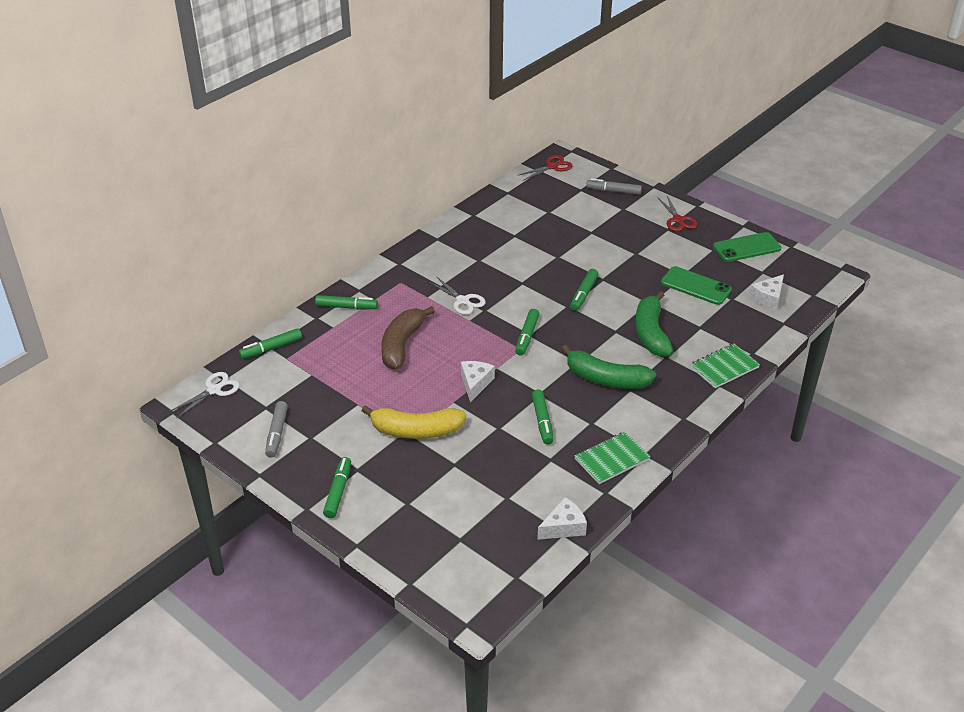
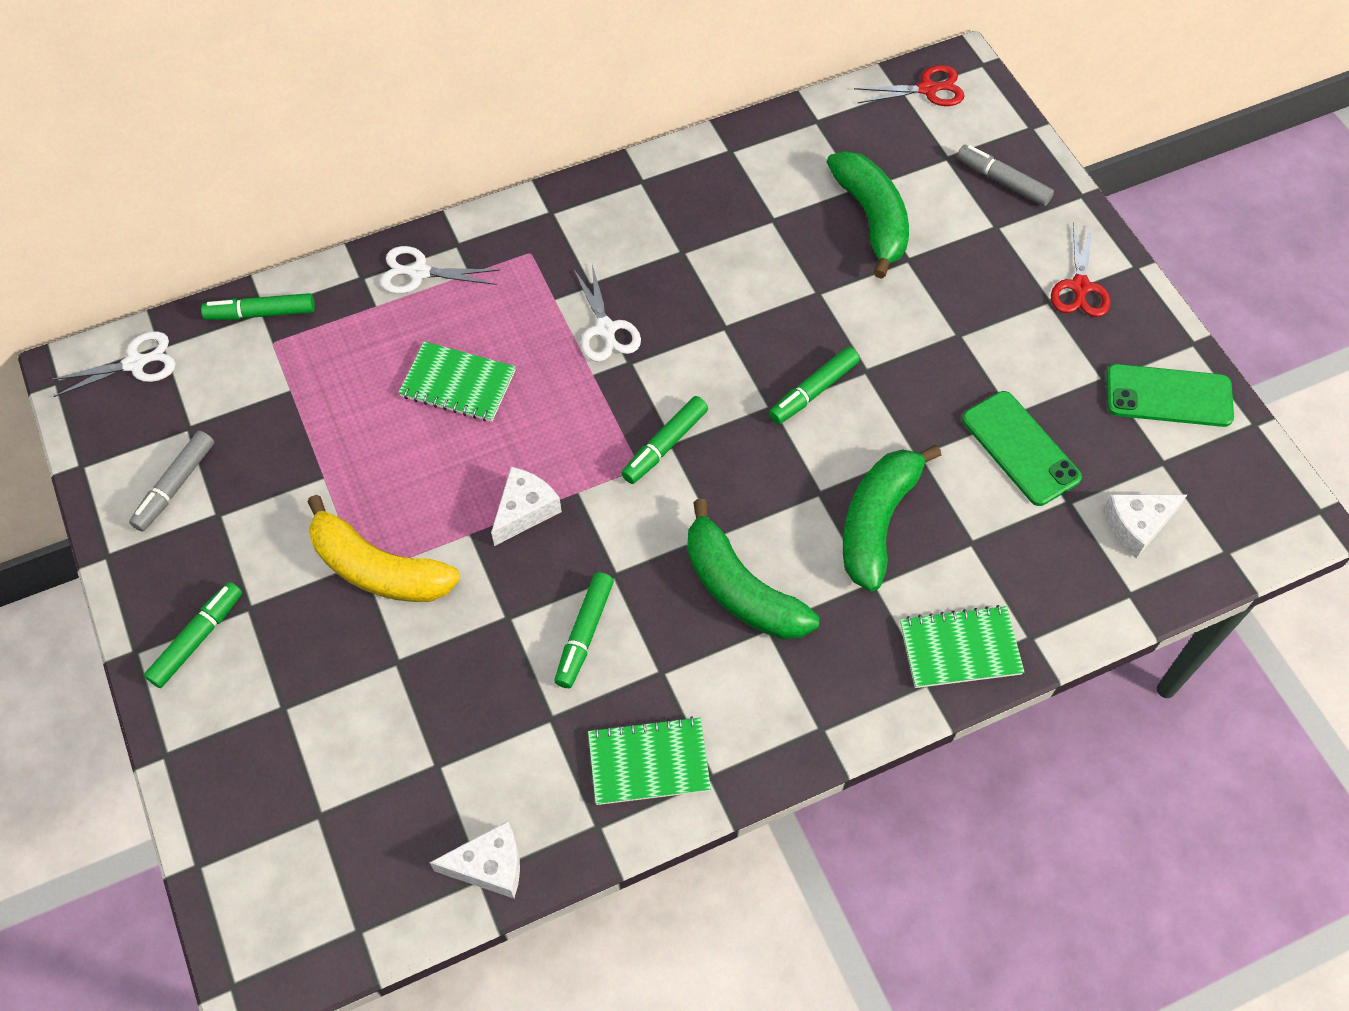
camera: 25 degrees right, 20 degrees up
(346, 307) = (419, 272): green marker -> white scissors
(402, 345) = (458, 384): brown banana -> green notebook
(562, 222) = (872, 219): none -> green banana

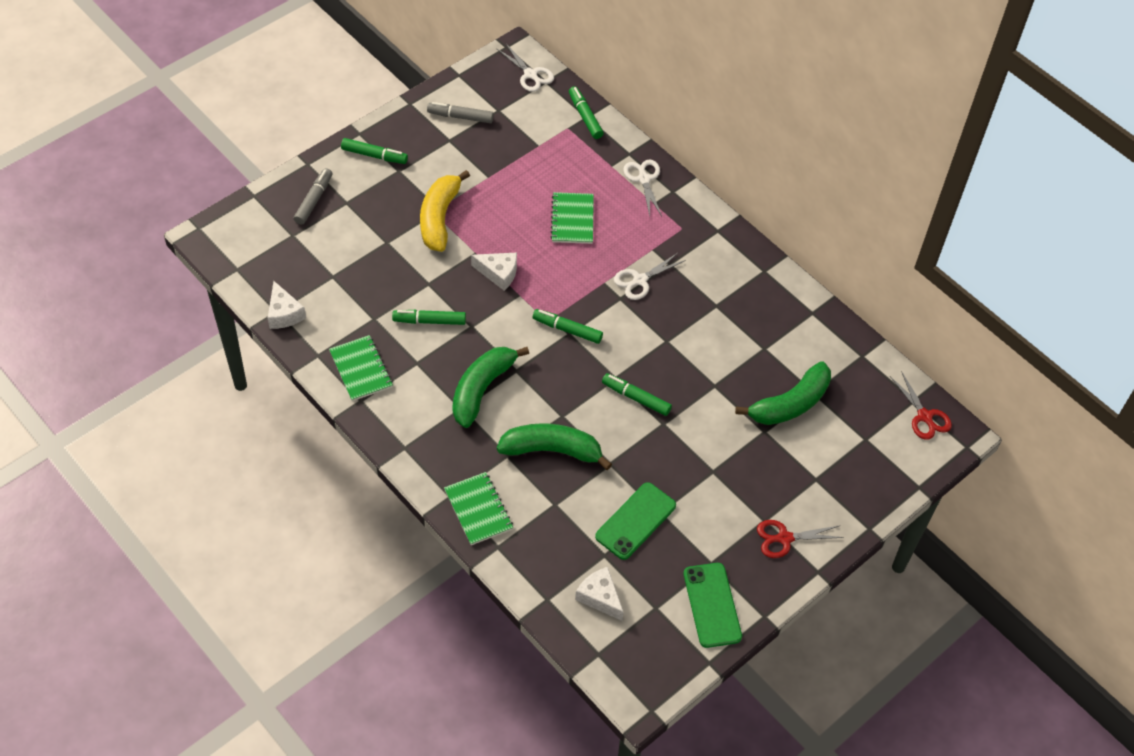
camera: 70 degrees right, 5 degrees down
(1002, 181) = (859, 477): grey marker -> grey marker (314, 200)

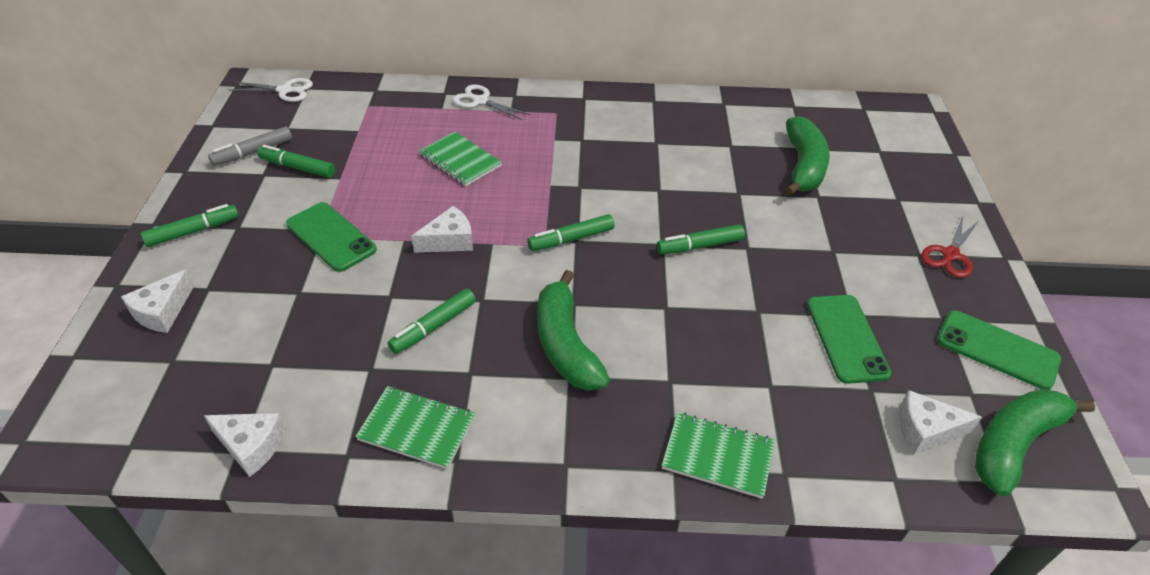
camera: 45 degrees left, 10 degrees down
(314, 200) = (162, 311): grey marker -> white cheese
(439, 218) = (331, 237): yellow banana -> green phone
(552, 450) = (700, 342): green banana -> green banana (1014, 444)
(585, 116) = (373, 91): green marker -> green marker (297, 167)
(639, 280) = (576, 165): white scissors -> none
(924, 417) = (885, 113): red scissors -> none

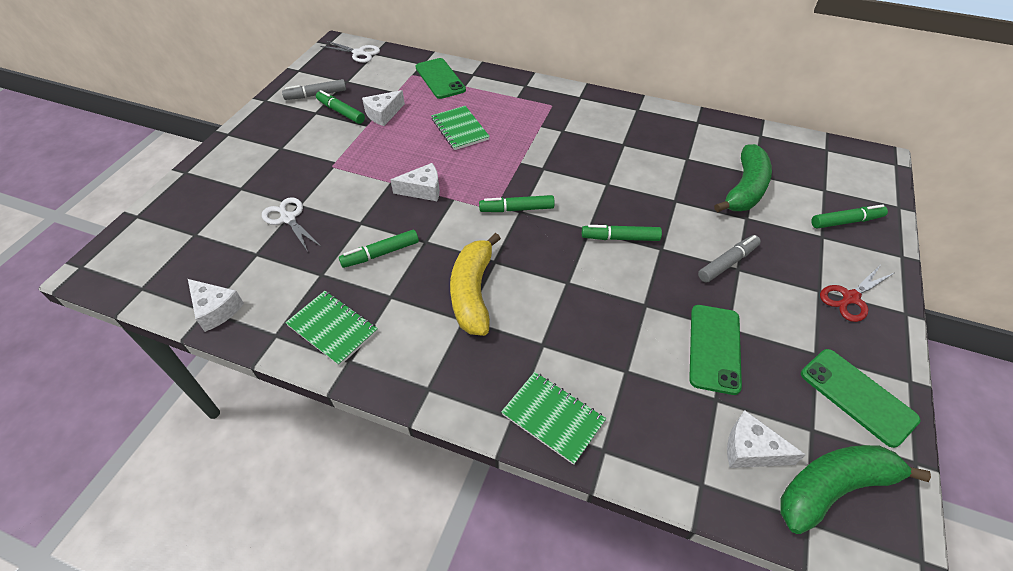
camera: 20 degrees right, 5 degrees up
(162, 311) = (205, 198): white cheese -> white cheese (383, 114)
(193, 231) = (250, 145): green marker -> green marker (846, 221)
(331, 237) = (340, 168): green phone -> green phone (440, 79)
(480, 101) = (496, 85): white scissors -> white scissors (288, 218)
(565, 344) = (473, 292): green banana -> yellow banana
(820, 247) = (727, 263): none -> grey marker

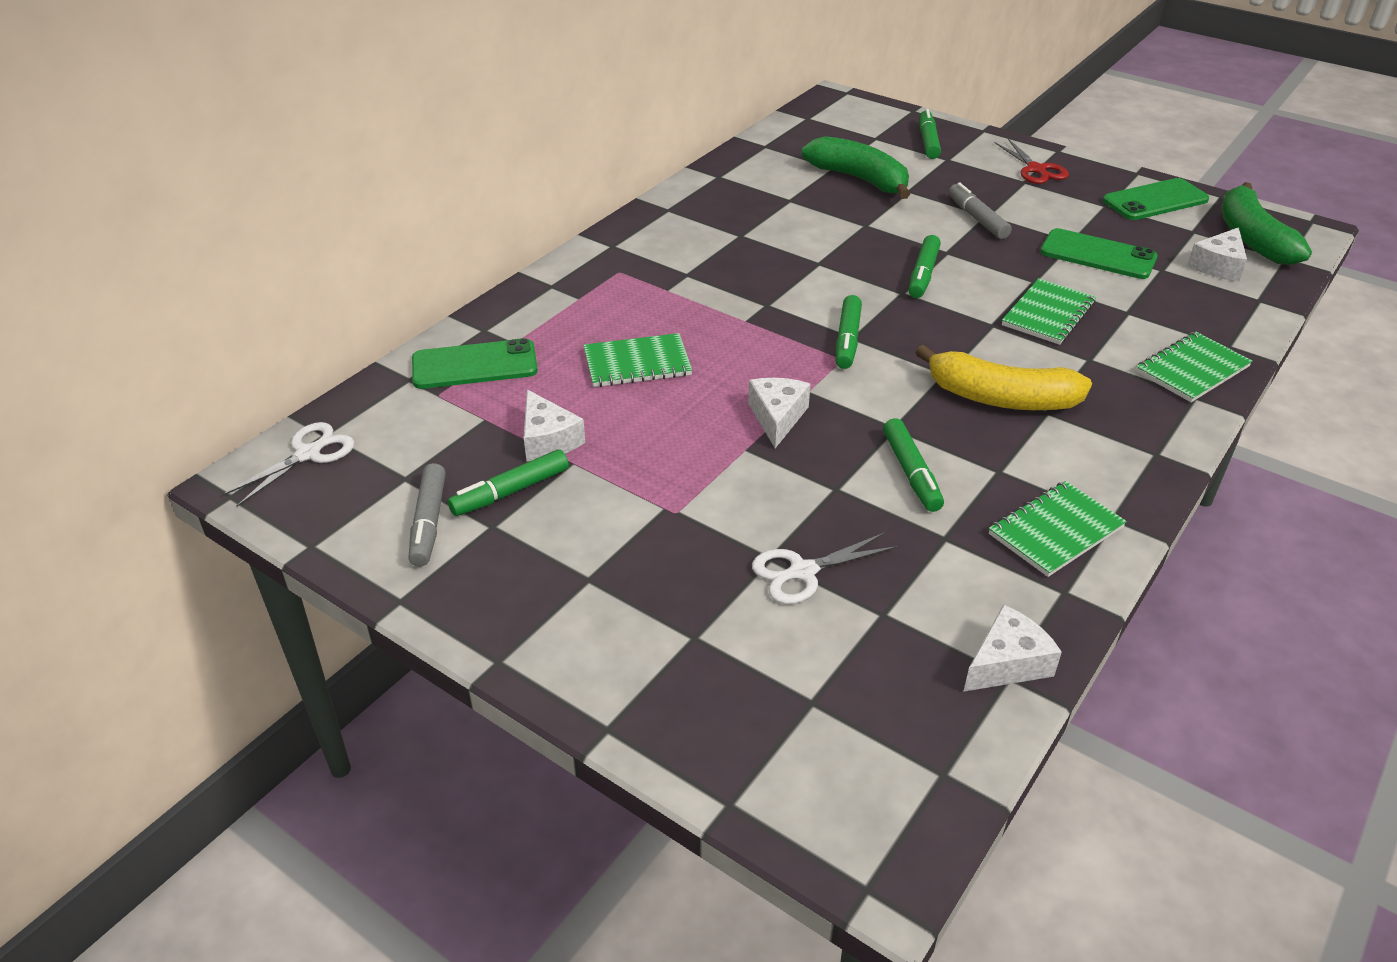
camera: 75 degrees left, 10 degrees down
(598, 316) = (1048, 314): none -> green notebook

